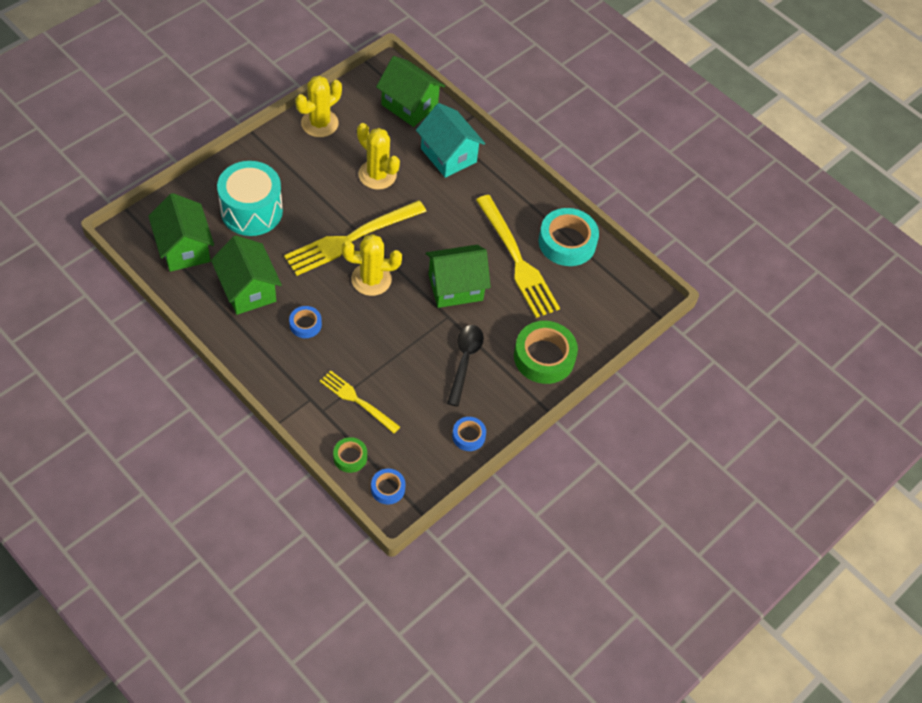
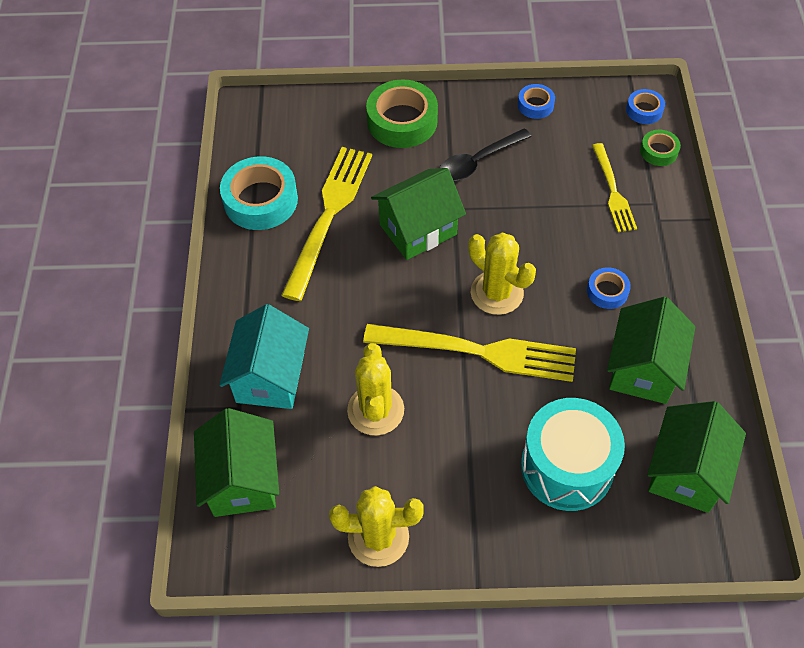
camera: 130 degrees left, 0 degrees up
(455, 287) = (418, 229): green house -> green house turned 60 degrees counterclockwise

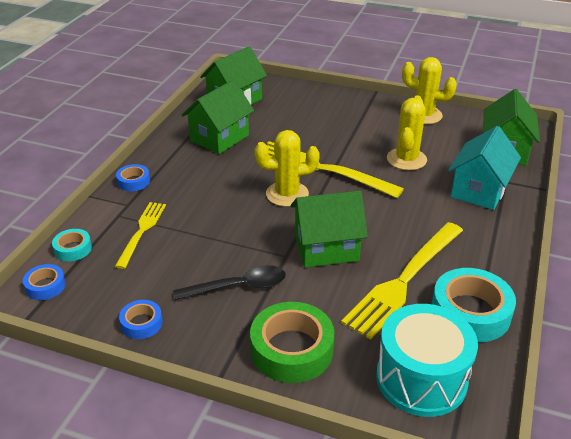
camera: 160 degrees left, 20 degrees down
(497, 293) = (287, 194): yellow cactus -> yellow cactus turned 75 degrees counterclockwise
(567, 467) = (299, 115): turquoise drum -> turquoise drum (421, 378)
(607, 291) = (206, 176): blue tape -> blue tape (133, 181)
(658, 151) = (73, 249): green tape -> turquoise tape

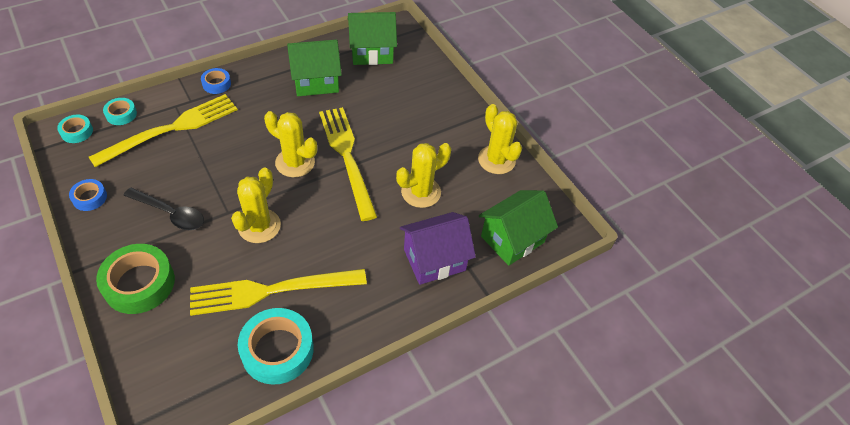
camera: 35 degrees right, 15 degrees up
(45, 286) = (77, 132): blue tape -> turquoise tape
(142, 231) = (172, 128): yellow fork -> yellow fork, size x1.72
(326, 248) = (259, 226): green house -> yellow cactus
(421, 378) = (179, 368): turquoise drum -> none
(479, 190) = (434, 260): turquoise house -> purple house

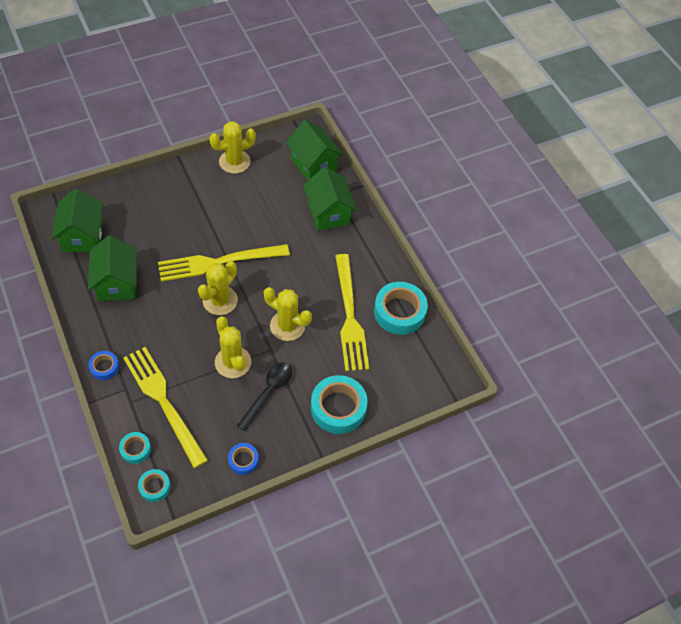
camera: 85 degrees left, 5 degrees up
(139, 283) = (338, 408): green tape -> turquoise tape
(421, 192) = (263, 215): yellow cactus -> yellow cactus (233, 362)
(434, 260) = (328, 213): purple house -> green house

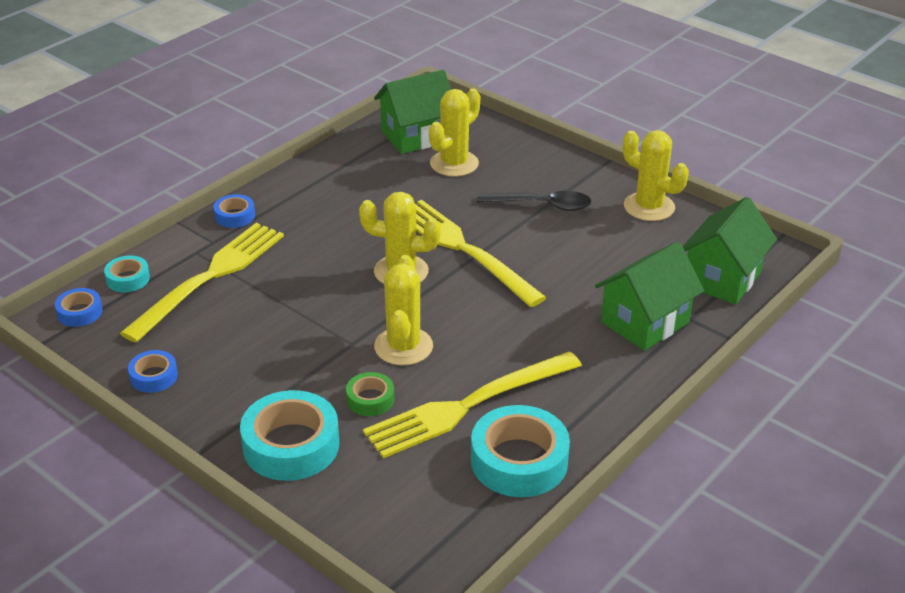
camera: 70 degrees right, 20 degrees down
(117, 283) = (366, 183): green house -> none
(155, 487) = (79, 312): turquoise tape -> blue tape
(233, 362) = (307, 315): yellow cactus -> yellow cactus (454, 164)
(268, 392) = (277, 364): black spoon -> black spoon (541, 205)
(321, 358) = (370, 399): none -> green tape

